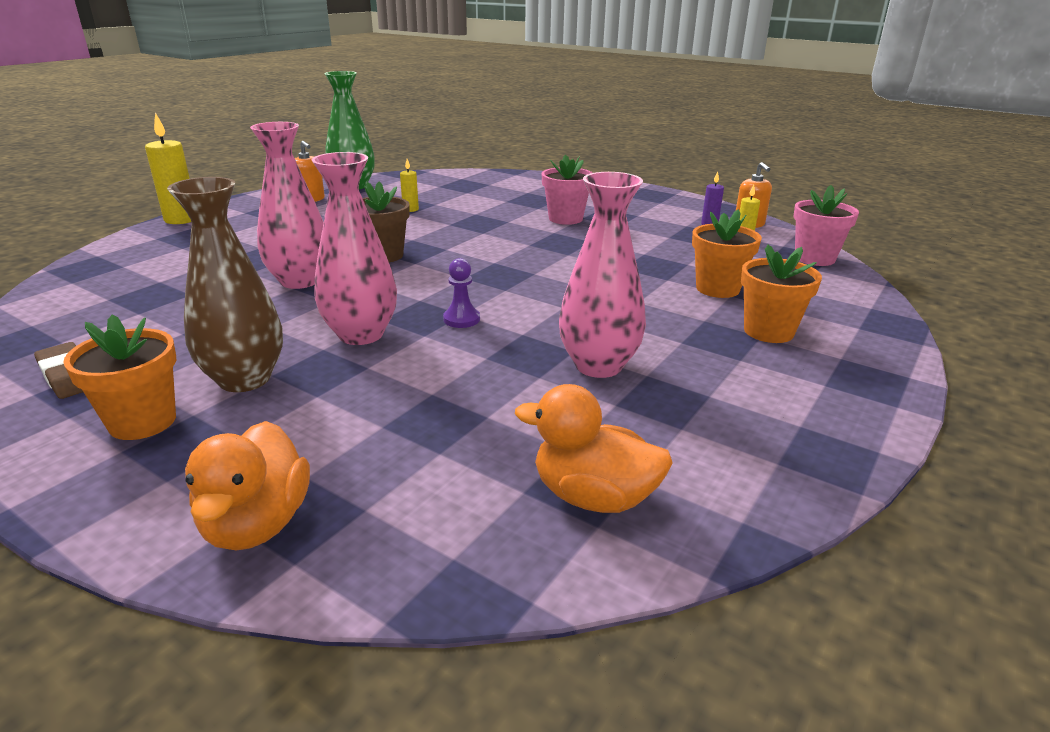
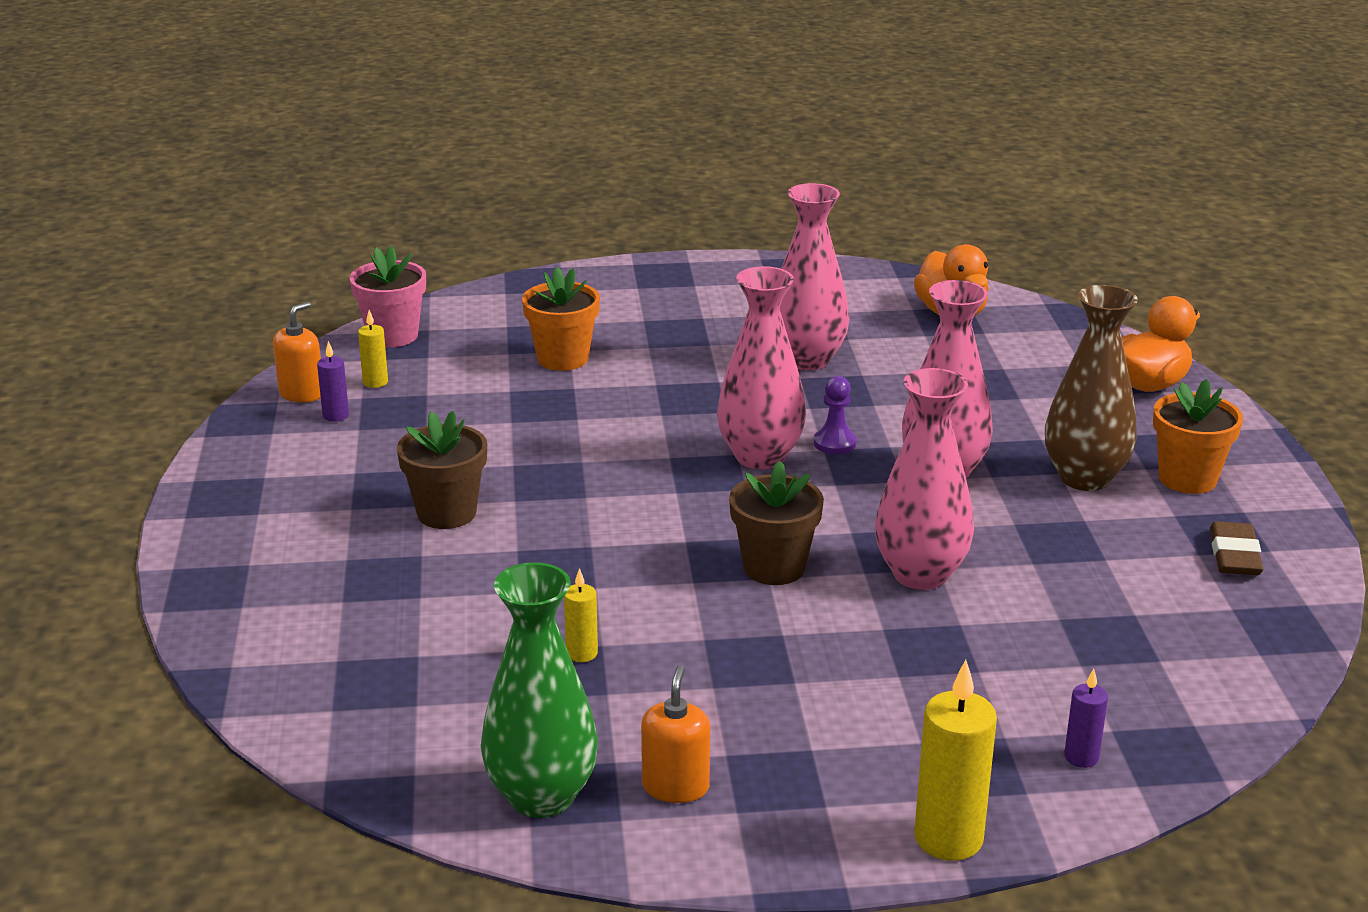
camera: 130 degrees left, 0 degrees up
(134, 253) = (1081, 757): none -> purple candle
(489, 293) = (760, 457): none -> pink vase
(565, 219) = (446, 513): pink flower pot -> brown flower pot
(768, 331) = (631, 318): orange flower pot -> none

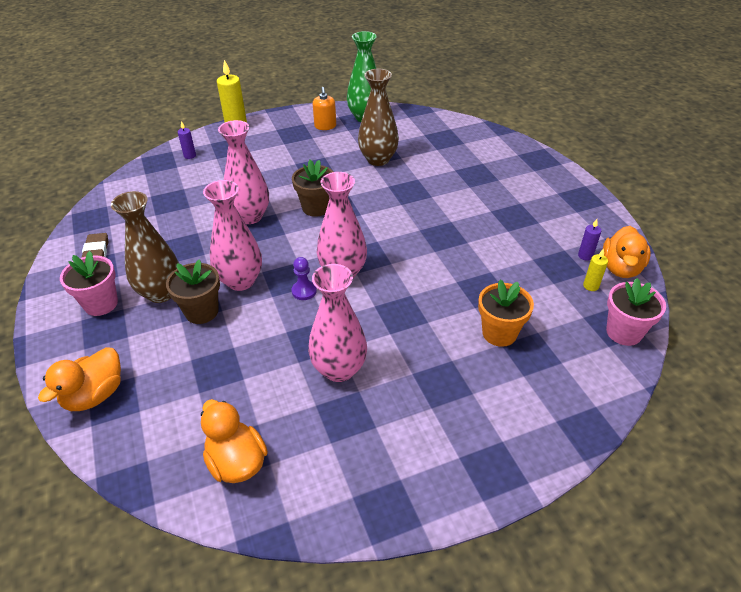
camera: 165 degrees right, 15 degrees up
(301, 393) = (621, 268): orange soap dispenser -> orange duck
(446, 513) = (476, 208): brown flower pot -> brown flower pot (201, 311)
(581, 653) = (378, 159): yellow candle -> brown vase
(1187, 479) = (101, 304): orange flower pot -> pink flower pot

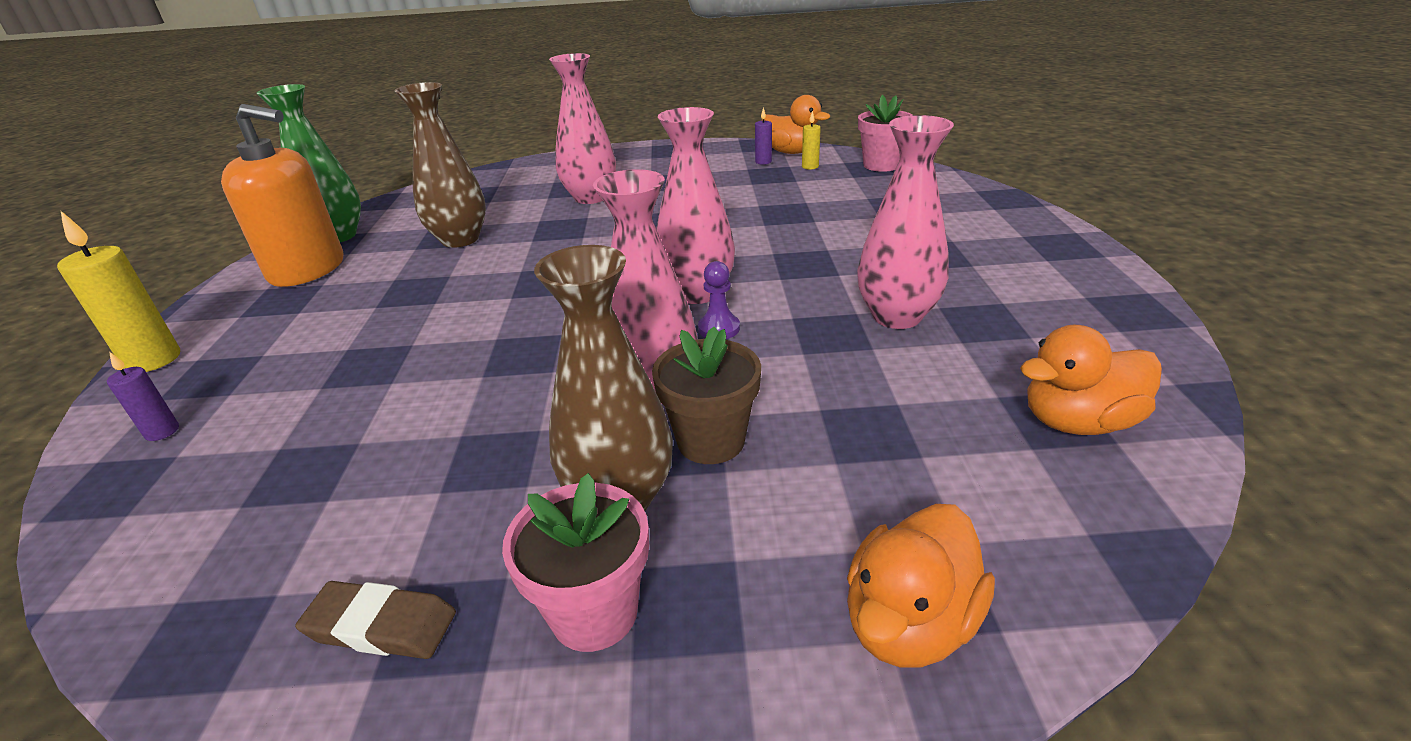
camera: 70 degrees left, 10 degrees down
(95, 395) = (909, 622): orange duck -> orange duck turned 75 degrees clockwise
(250, 216) = (477, 365): pink vase -> pink vase (591, 197)
(316, 208) = (522, 299): brown flower pot -> none
(325, 126) = (307, 269): orange soap dispenser -> orange soap dispenser, size x2.01
(499, 333) = (862, 214): orange flower pot -> none

